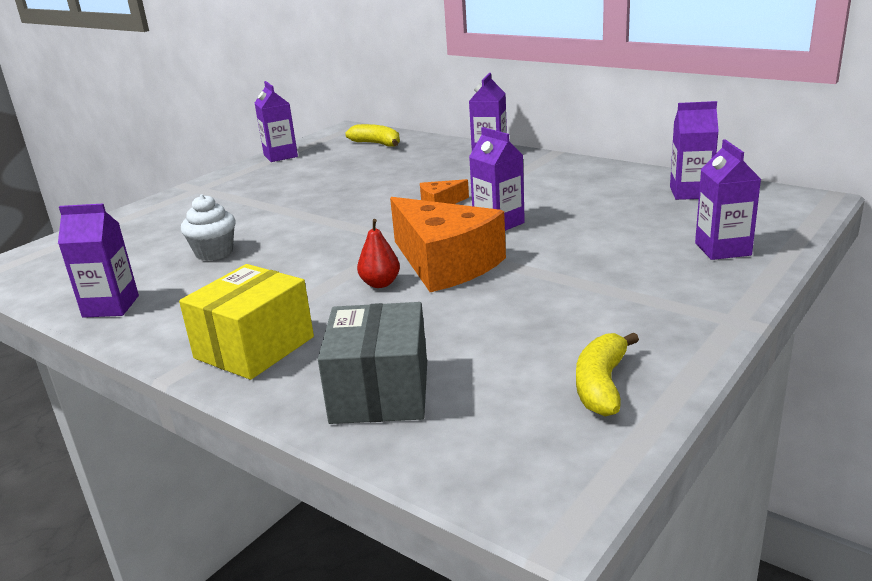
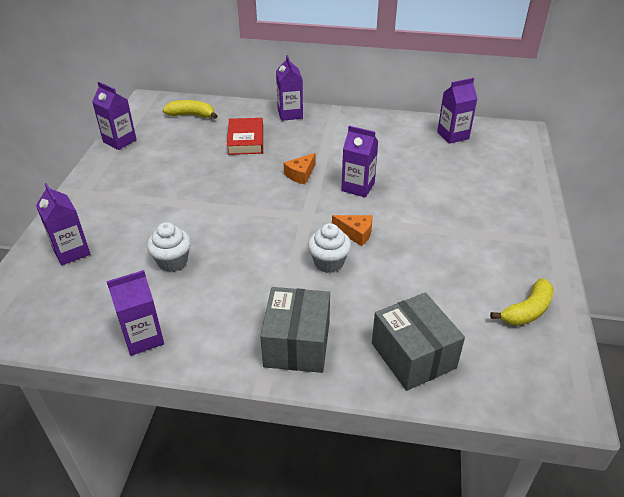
camera: 30 degrees left, 15 degrees up
(254, 347) = (297, 344): yellow box -> grey box
(380, 284) = (329, 262): red pear -> white cupcake
(412, 168) = (246, 140): none -> red book
(445, 264) = (356, 233): orange cheese -> orange cheese, size x0.45
(601, 385) = (527, 311): yellow banana -> yellow banana turned 120 degrees counterclockwise
(722, 249) = (507, 184): purple carton -> purple carton (71, 251)

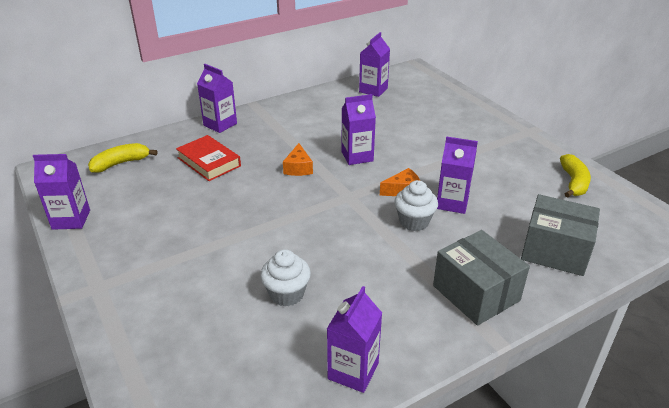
camera: 40 degrees left, 5 degrees down
(71, 251) = (168, 345): purple carton -> purple carton (452, 203)

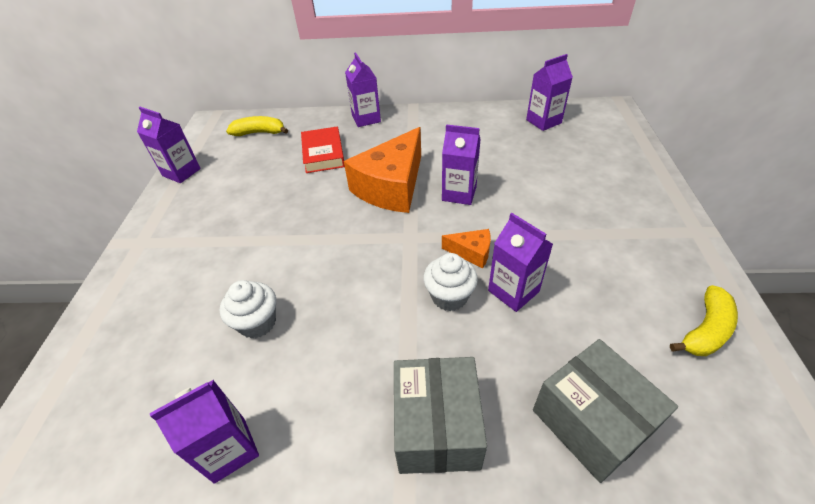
camera: 35 degrees right, 10 degrees up
(298, 168) = (392, 186): orange cheese -> orange cheese, size x2.24

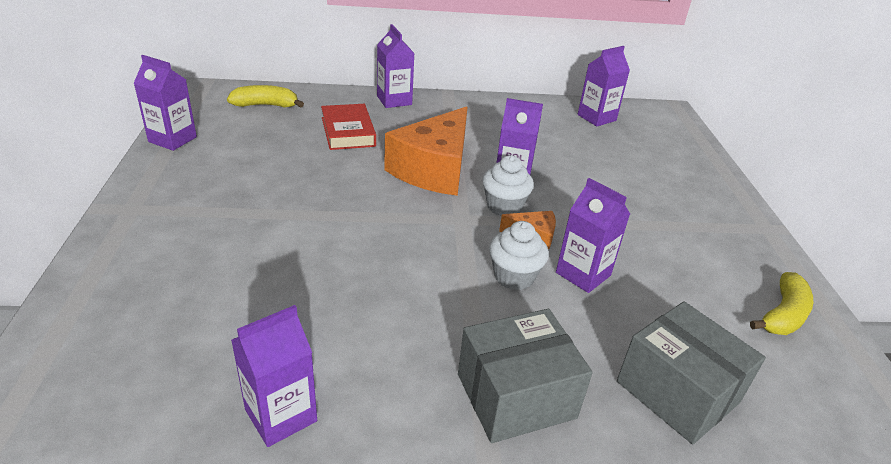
camera: 10 degrees left, 10 degrees down
(257, 323) = (294, 294): white cupcake -> white cupcake (504, 206)
(436, 427) = (516, 395): grey box -> grey box turned 75 degrees clockwise

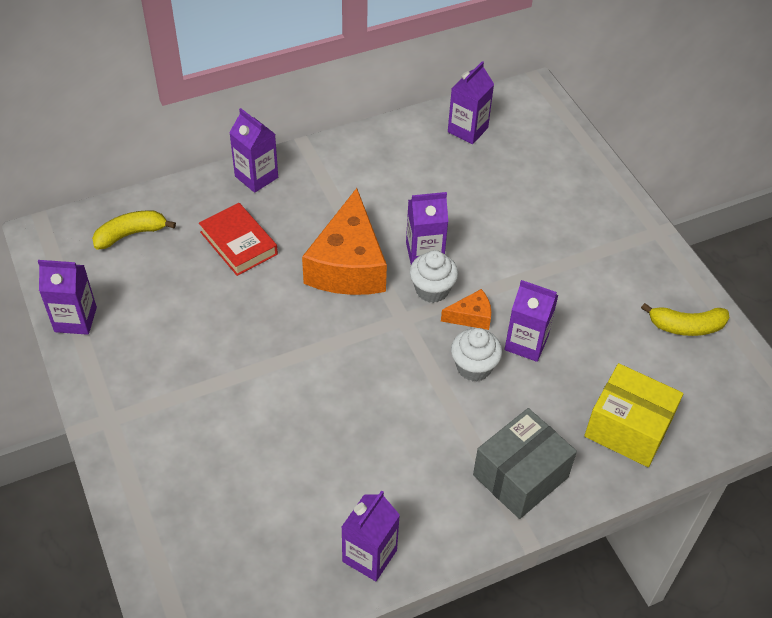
camera: 20 degrees left, 15 degrees up
(677, 392) = (628, 428): grey box -> yellow box
(783, 315) = (686, 326): yellow banana -> yellow banana turned 75 degrees clockwise

